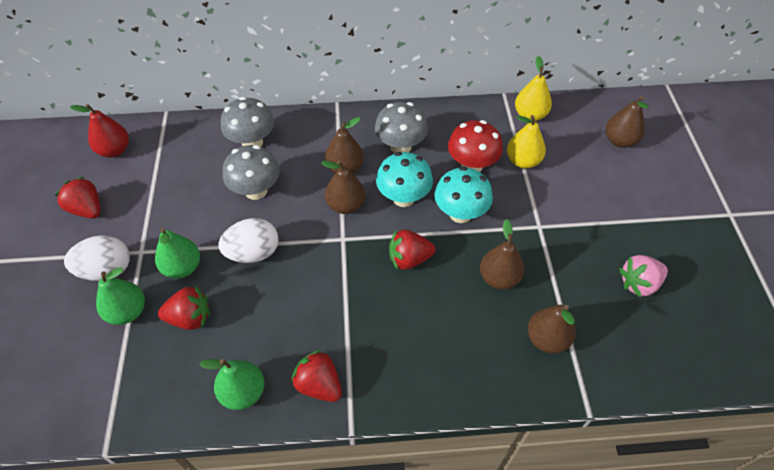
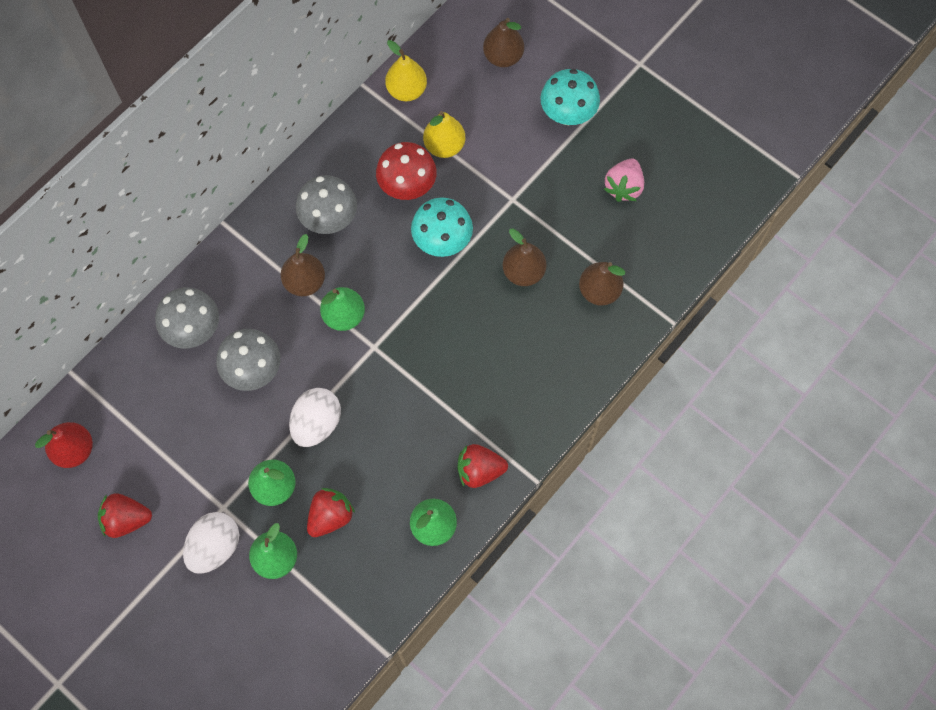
camera: 45 degrees left, 15 degrees up
(346, 205) = (344, 316): brown pear -> green pear
(403, 198) = (383, 267): turquoise mushroom -> turquoise mushroom (567, 114)
(409, 259) = (443, 317): red strawberry -> none

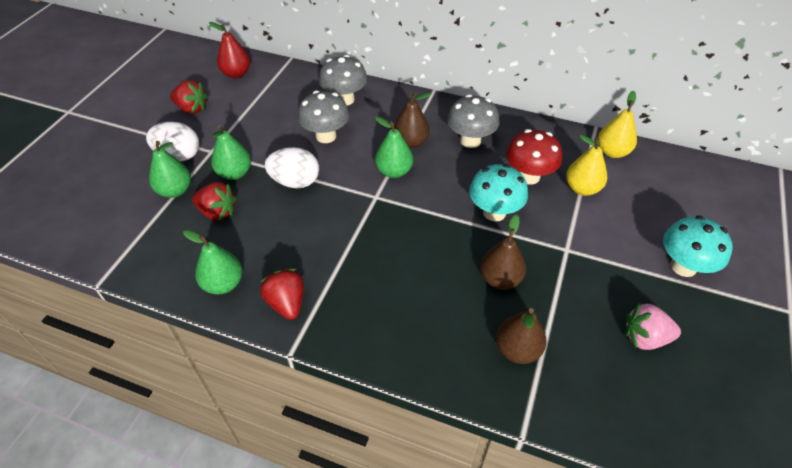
camera: 70 degrees right, 20 degrees down
(126, 519) = (192, 108): red strawberry -> red strawberry turned 135 degrees clockwise
(503, 57) = (697, 202): brown pear -> none

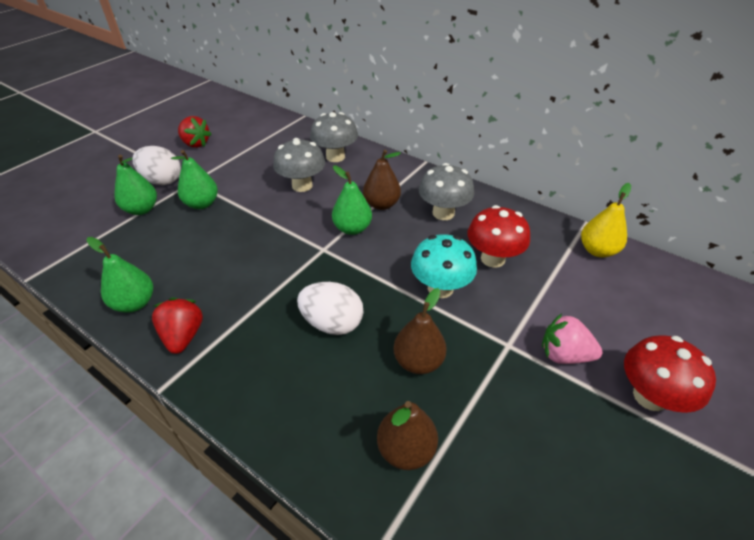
camera: 15 degrees right, 5 degrees down
(217, 212) = (167, 235): red strawberry -> none
(236, 73) = (249, 121): red pear -> none
(295, 182) = (253, 221): white egg -> white egg (332, 323)
(582, 188) = (549, 282): yellow pear -> none
(645, 338) = (572, 475): pink strawberry -> pink strawberry (564, 355)
(683, 266) = (649, 396): turquoise mushroom -> red mushroom

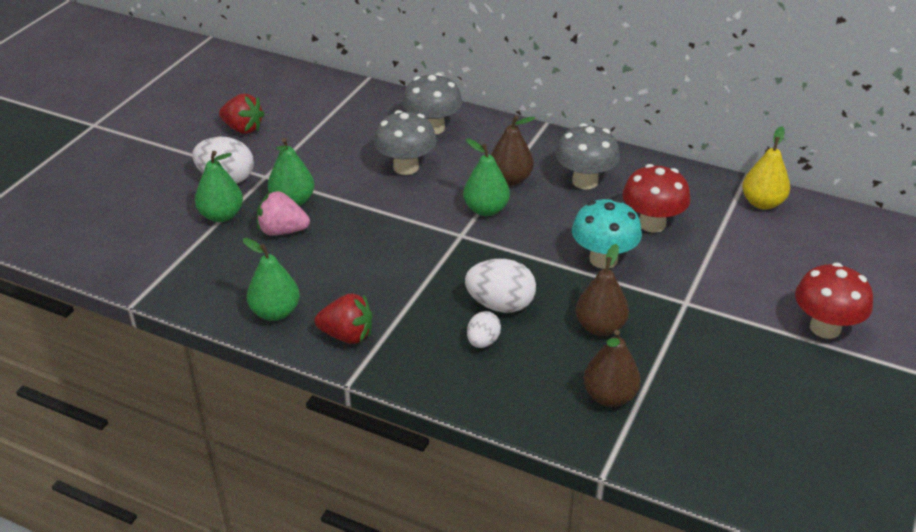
camera: 10 degrees left, 5 degrees down
(183, 336) = (347, 335): red strawberry -> red strawberry turned 120 degrees clockwise
(302, 361) = (483, 342): none -> white egg
(564, 355) = (741, 304): pink strawberry -> pink strawberry (282, 231)

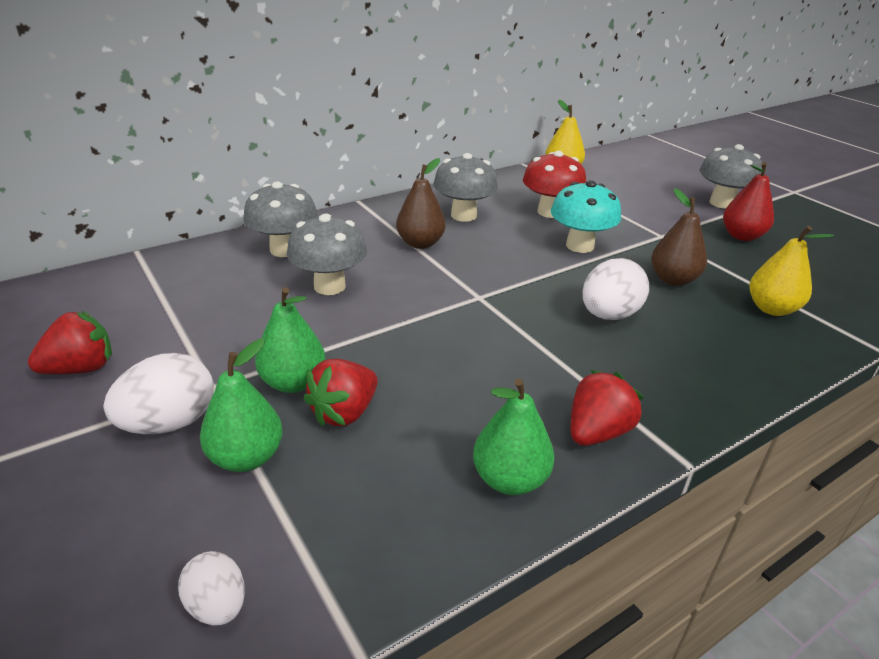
camera: 60 degrees left, 5 degrees down
(282, 231) = (344, 413): pink strawberry -> red strawberry
(483, 342) = (661, 344): white egg -> white egg (217, 605)
(486, 209) = (453, 270): green pear -> none
(609, 396) = (771, 309): brown pear -> yellow pear
(751, 355) = (742, 236): none -> red pear
(825, 328) = (722, 203): red mushroom -> grey mushroom

